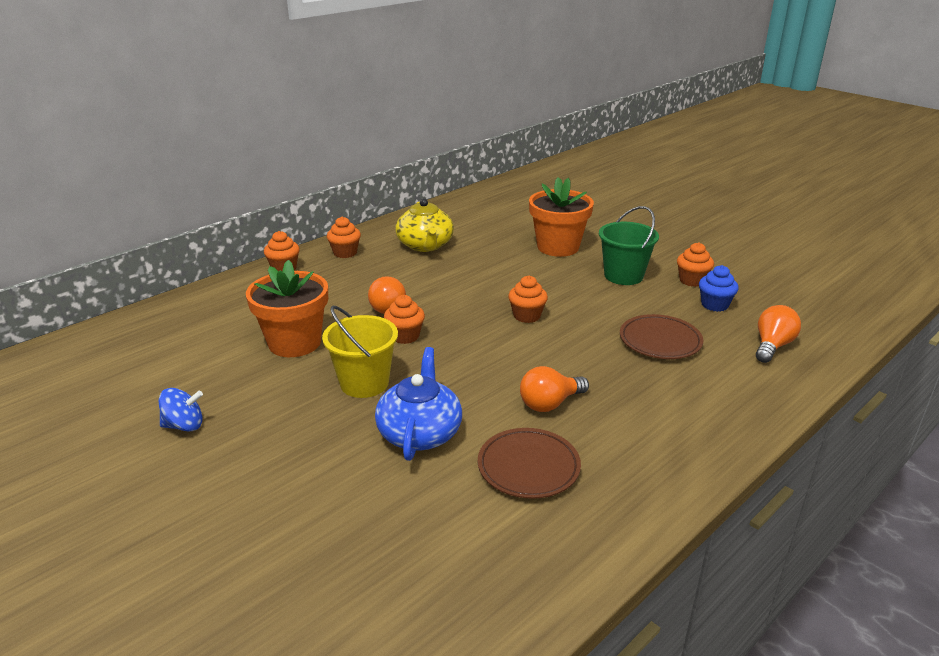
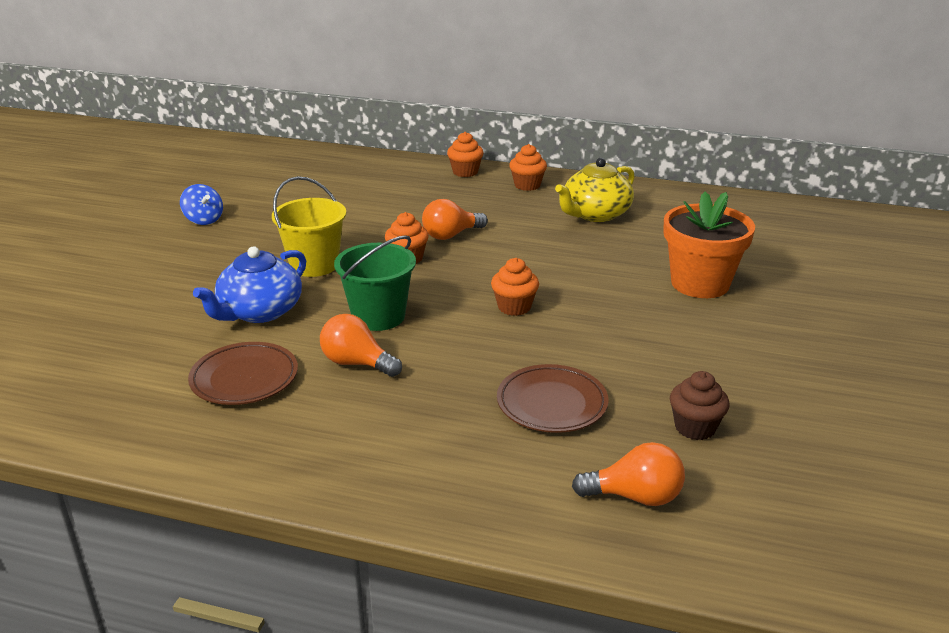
camera: 60 degrees right, 0 degrees up
(294, 343) = (349, 217): orange flower pot -> none
(420, 433) = (259, 311): blue teapot -> blue teapot turned 150 degrees clockwise
(623, 276) = (686, 343): green bucket -> green bucket (378, 316)
(692, 280) = (742, 396): orange cupcake -> none
(714, 305) = (695, 427): blue cupcake -> brown cupcake

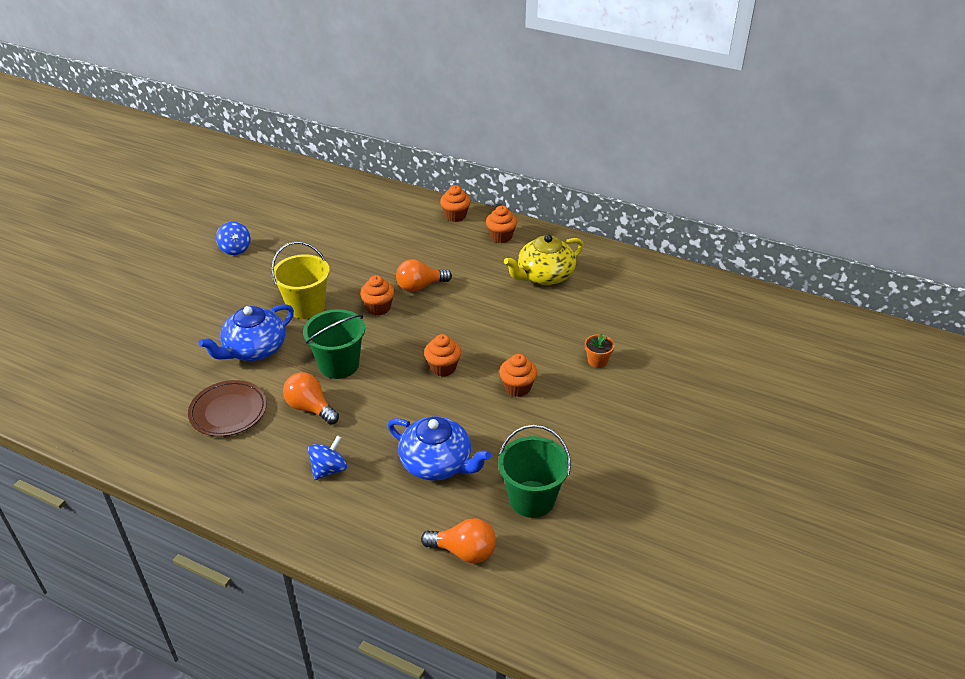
camera: 10 degrees right, 10 degrees up
(407, 426) = (329, 469): none -> blue spinning top
(552, 403) = (437, 463): brown plate -> blue teapot
(617, 317) = (517, 387): none -> orange cupcake
(695, 427) = (532, 499): brown cupcake -> green bucket
(700, 283) = (597, 361): orange flower pot -> orange flower pot, size x0.43

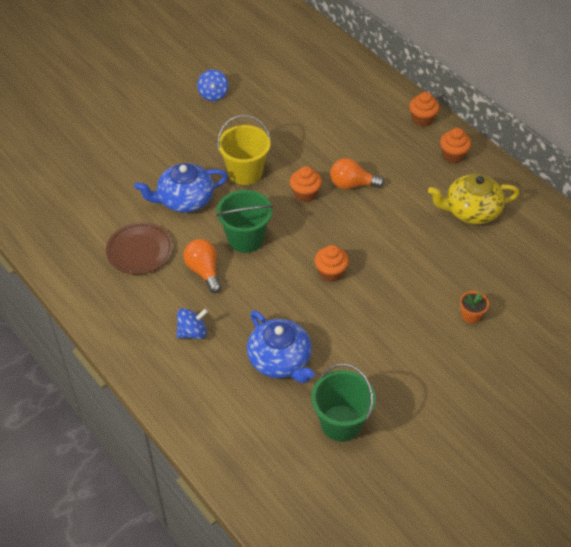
camera: 25 degrees right, 10 degrees up
(464, 551) = (262, 446): orange light bulb -> none
(517, 387) = (385, 315): orange cupcake -> none

